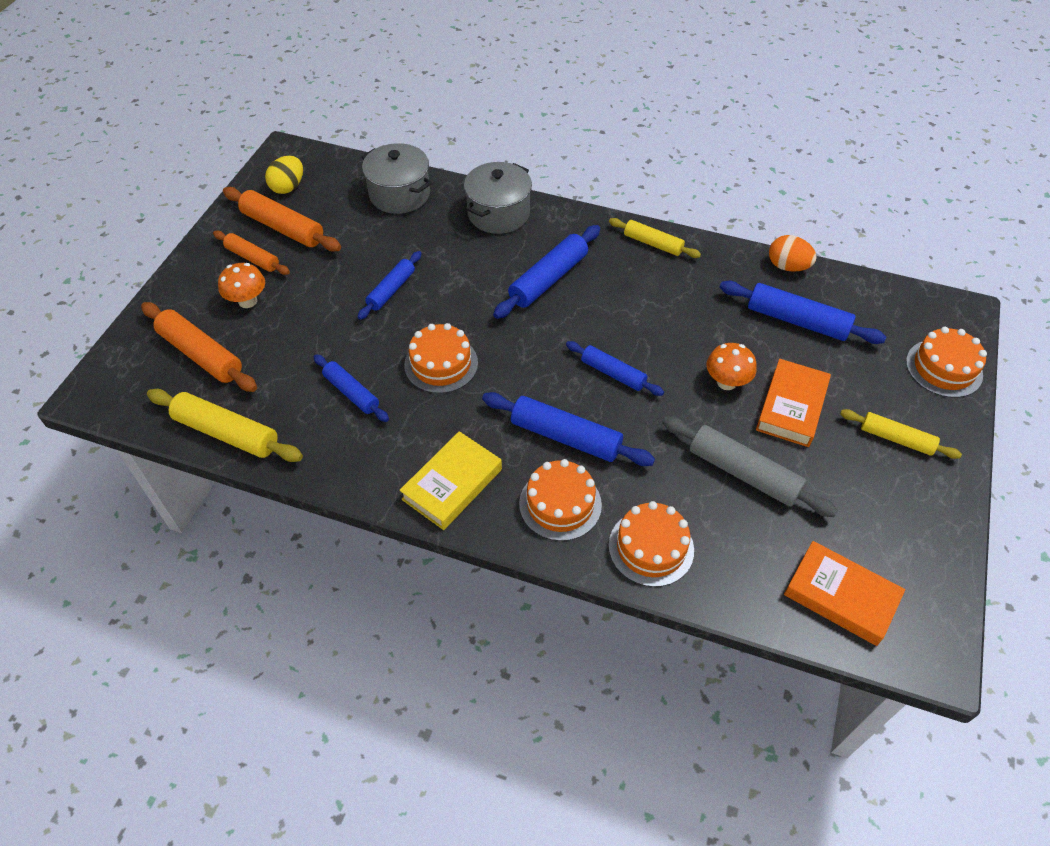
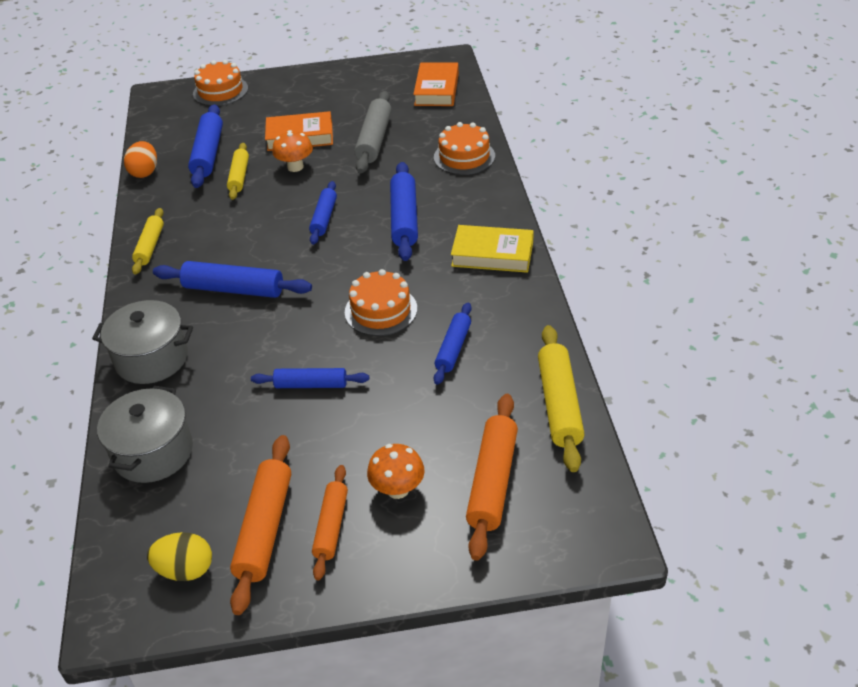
camera: 115 degrees left, 10 degrees down
(560, 504) = (464, 201): orange cake -> none
(896, 439) = (299, 95): yellow rolling pin -> yellow rolling pin (239, 176)

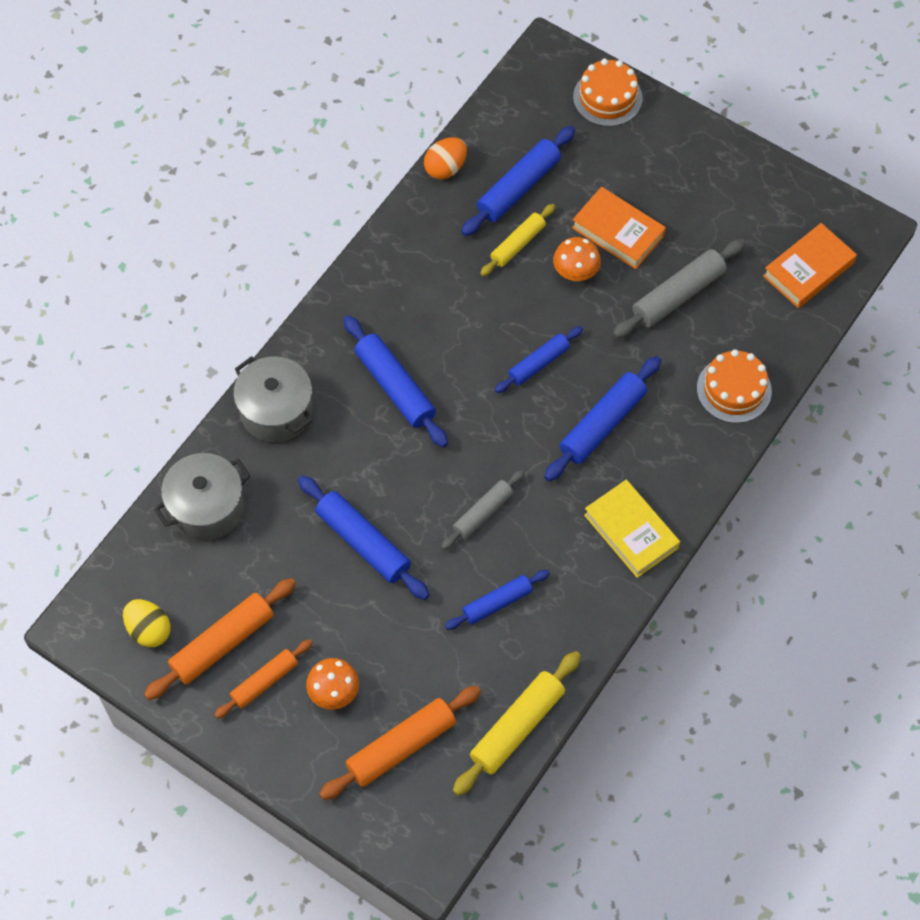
camera: 40 degrees right, 20 degrees up
(150, 246) = (374, 275): yellow rolling pin -> none
(311, 385) = (363, 542): blue rolling pin -> blue rolling pin, size x1.55
(381, 310) = (483, 513): orange cake -> grey rolling pin

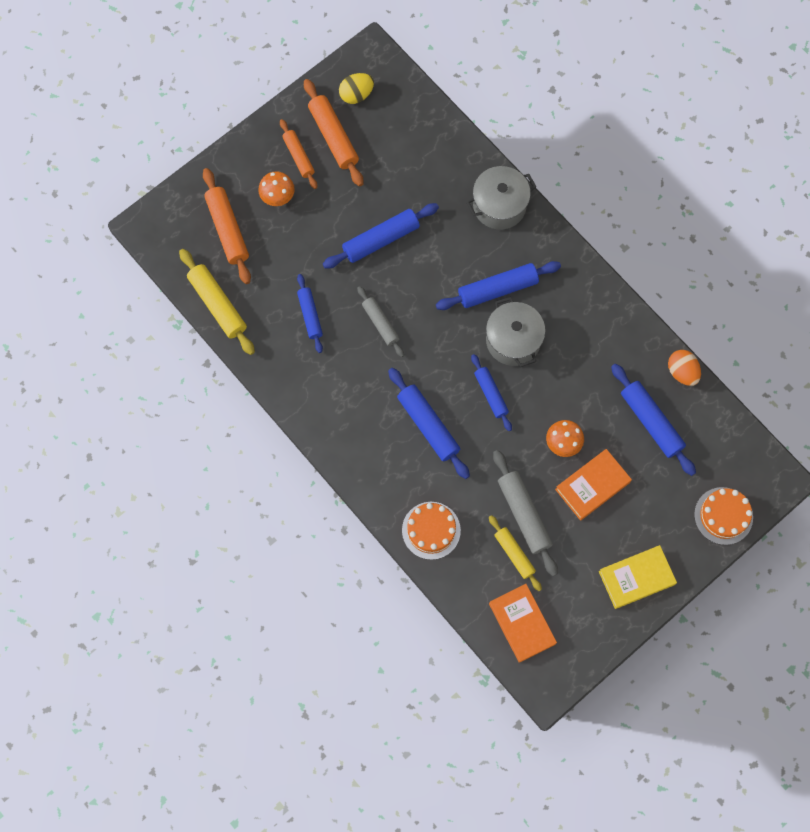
camera: 105 degrees right, 10 degrees up
(206, 507) = (436, 146): grey pot -> grey pot (513, 340)
(517, 244) = (599, 407): yellow rolling pin -> yellow rolling pin (514, 554)
(631, 531) = (337, 420): yellow book -> yellow book (636, 578)

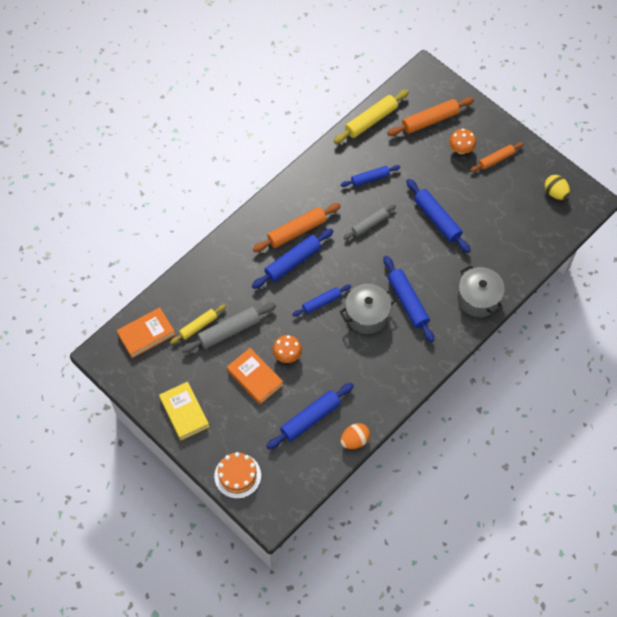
camera: 85 degrees right, 10 degrees down
(333, 136) = (517, 181): orange rolling pin -> orange rolling pin (297, 231)
(431, 530) = (213, 269): orange cake -> none

